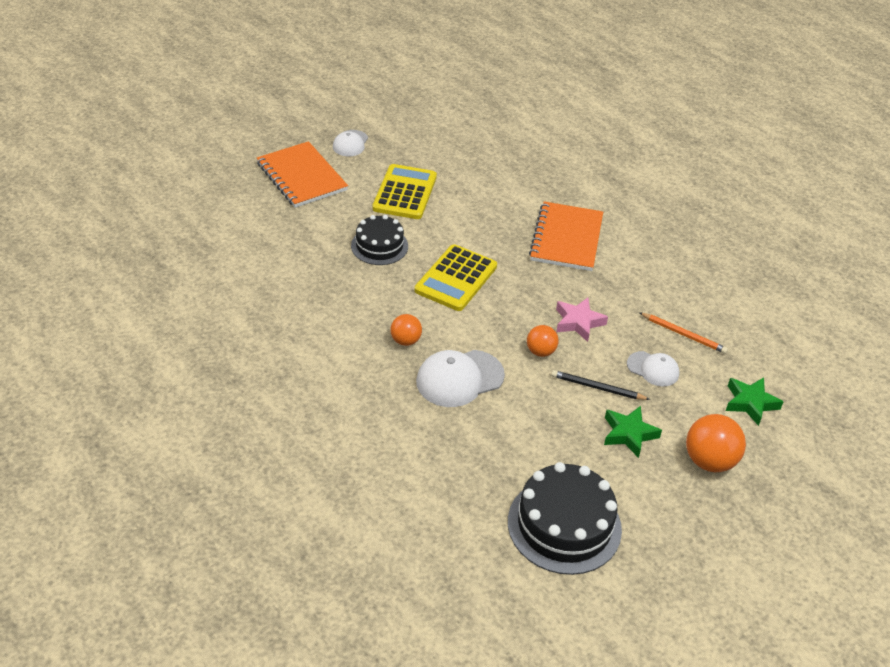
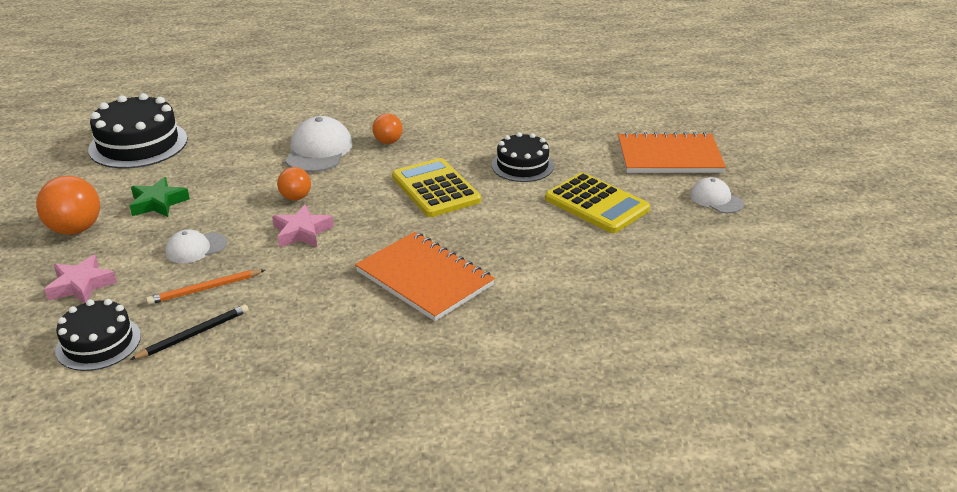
camera: 125 degrees right, 10 degrees down
(597, 388) = (220, 209): black pencil -> black pencil (194, 334)
(750, 403) = (81, 285): green star -> pink star
(777, 351) = (98, 343): none -> black cake

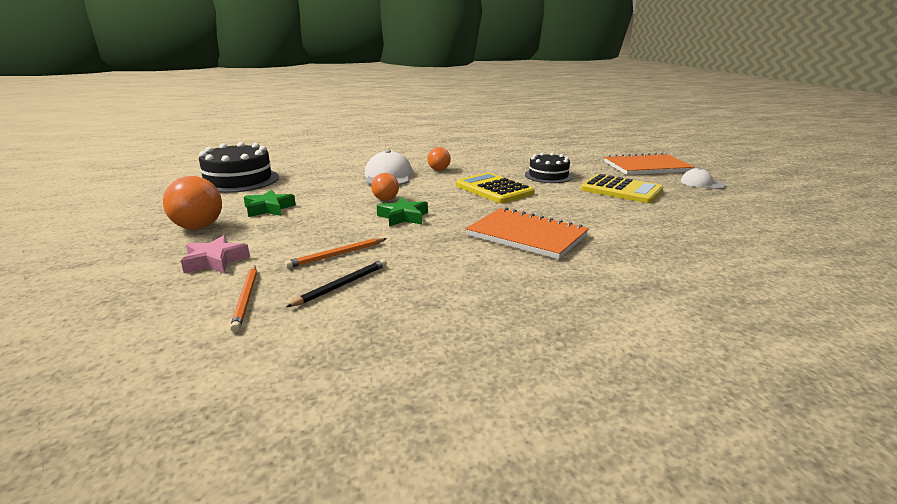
camera: 10 degrees left, 10 degrees down
(98, 343) = (246, 299): black cake -> orange pencil
(195, 248) = (315, 231): white cap -> none
(302, 232) = (403, 217): pink star -> green star

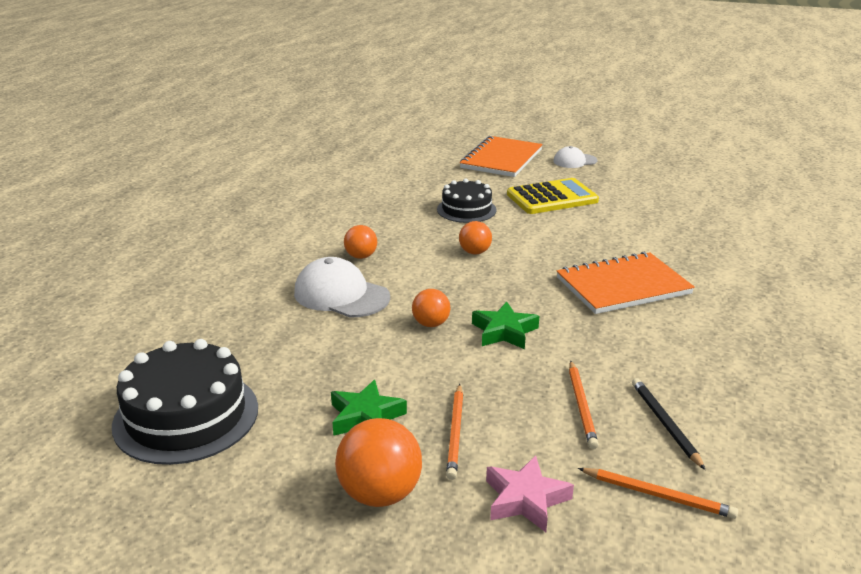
camera: 55 degrees left, 5 degrees up
(271, 230) = (456, 433): none -> orange pencil
(494, 189) = (474, 252): yellow calculator -> orange ball

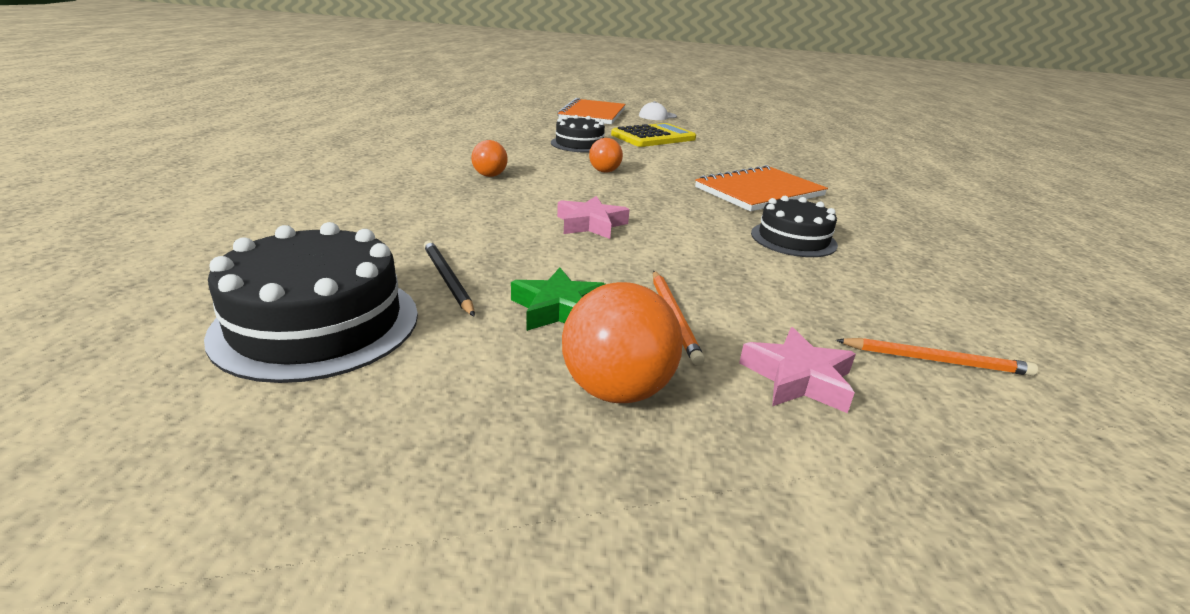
camera: 15 degrees left, 0 degrees up
(341, 295) = (481, 204): white cap -> none
(431, 324) = (591, 224): orange ball -> pink star
(504, 331) = (671, 227): green star -> none
(582, 406) = (792, 284): orange pencil -> none
(618, 352) = (793, 239): none -> black cake
(665, 424) = (885, 294): black pencil -> black pencil (447, 280)

